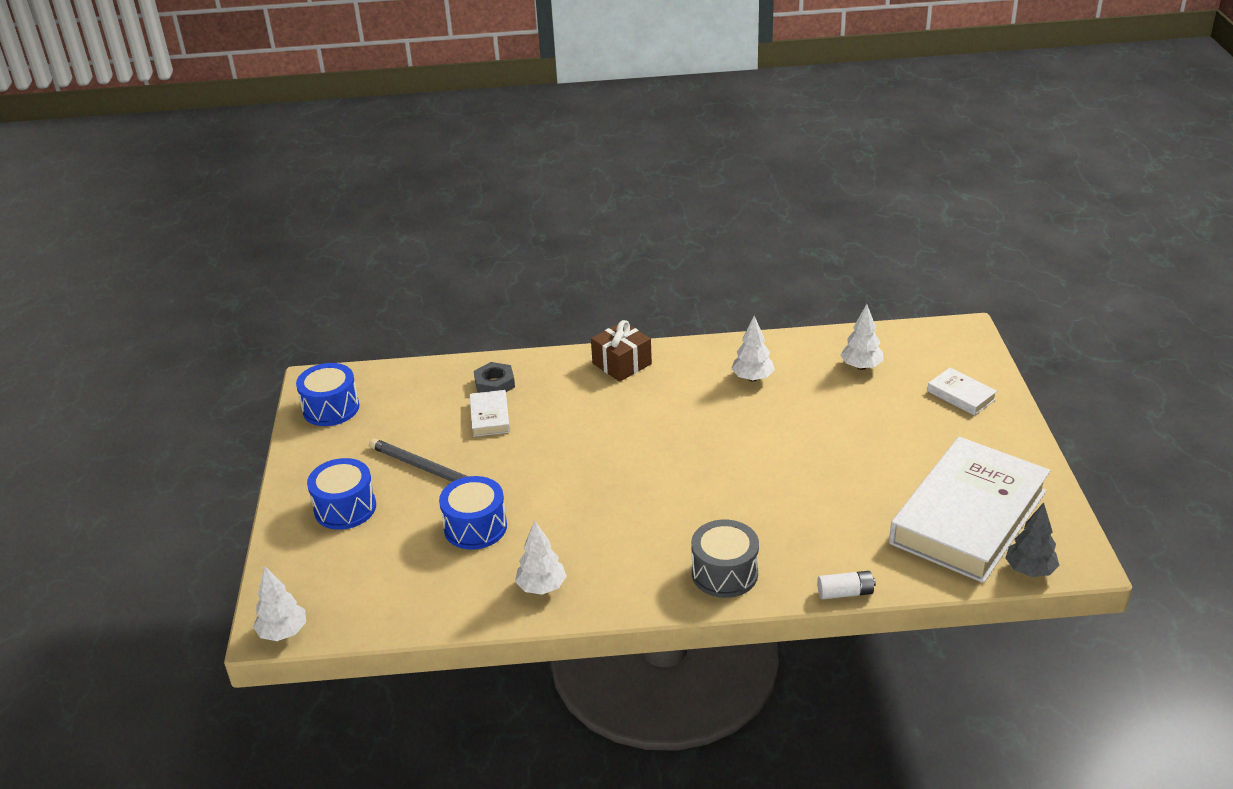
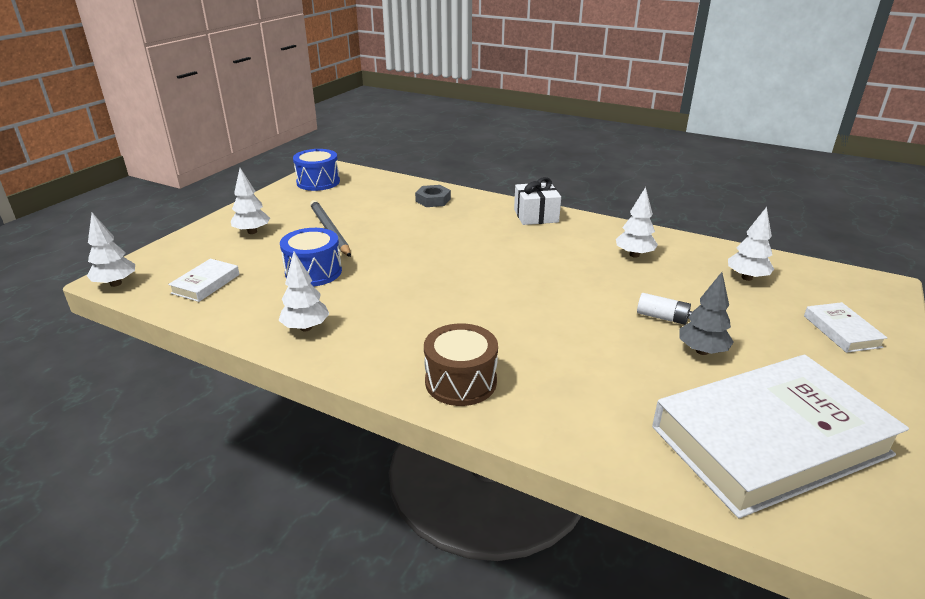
camera: 30 degrees right, 5 degrees down
(345, 508) = (252, 232): blue drum -> white tree
(490, 417) = (406, 216): white book -> white book (206, 284)
(622, 364) = (536, 216): brown gift -> white gift
(724, 573) = (461, 381): grey drum -> brown drum
(845, 593) = (561, 451): white battery -> white battery (662, 317)
(1029, 570) = (814, 533): grey tree -> grey tree (702, 351)

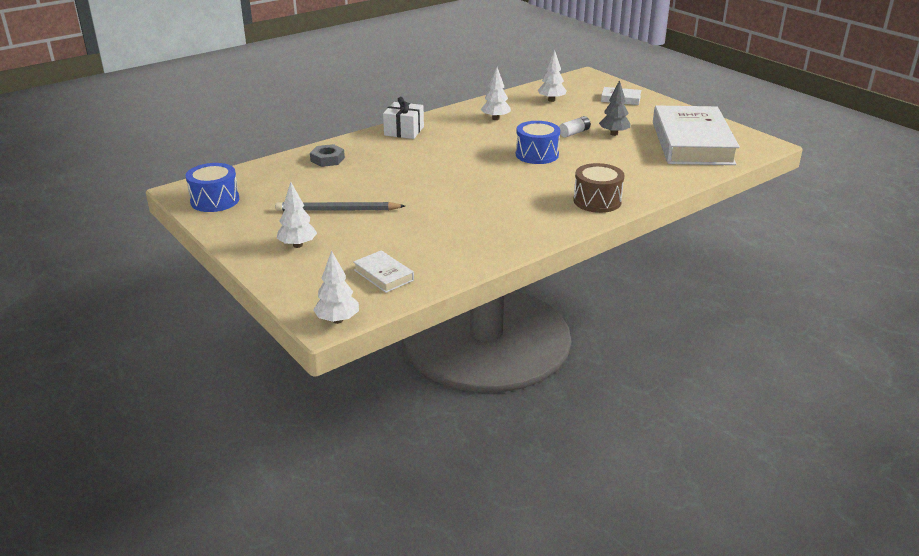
camera: 65 degrees left, 0 degrees up
(306, 328) = (494, 240): white tree -> none
(313, 272) = (409, 227): blue drum -> blue drum (537, 154)

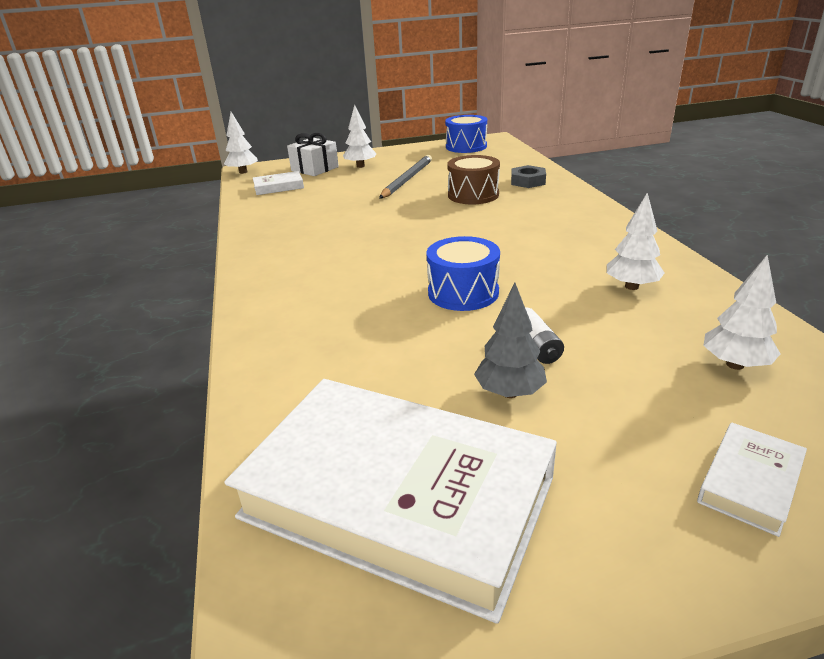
camera: 115 degrees right, 0 degrees up
(404, 131) = (598, 220): white gift -> white gift (315, 169)
(597, 201) = (281, 304): brown drum -> brown drum (473, 195)

